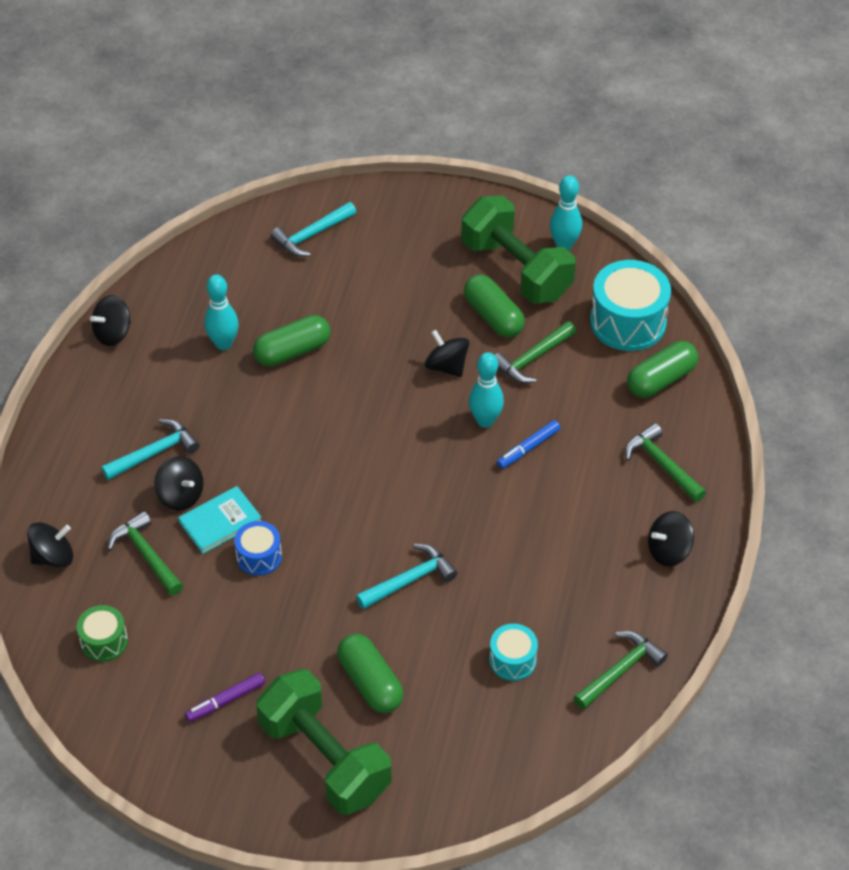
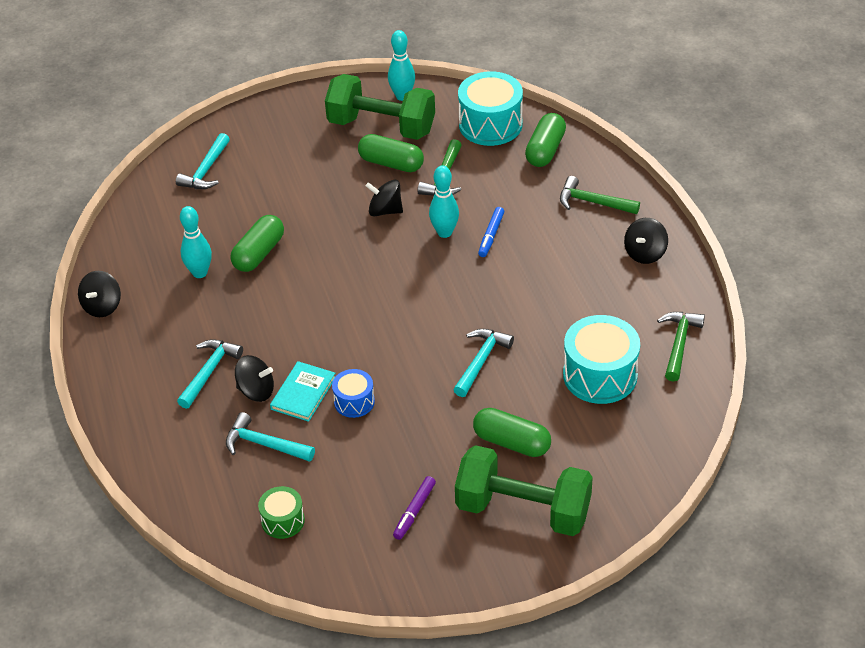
camera: 30 degrees left, 5 degrees down
(53, 557) = (189, 483): black spinning top -> none
(146, 555) = (264, 444): green hammer -> turquoise hammer
(512, 660) = (600, 375): turquoise drum -> turquoise drum, size x1.84

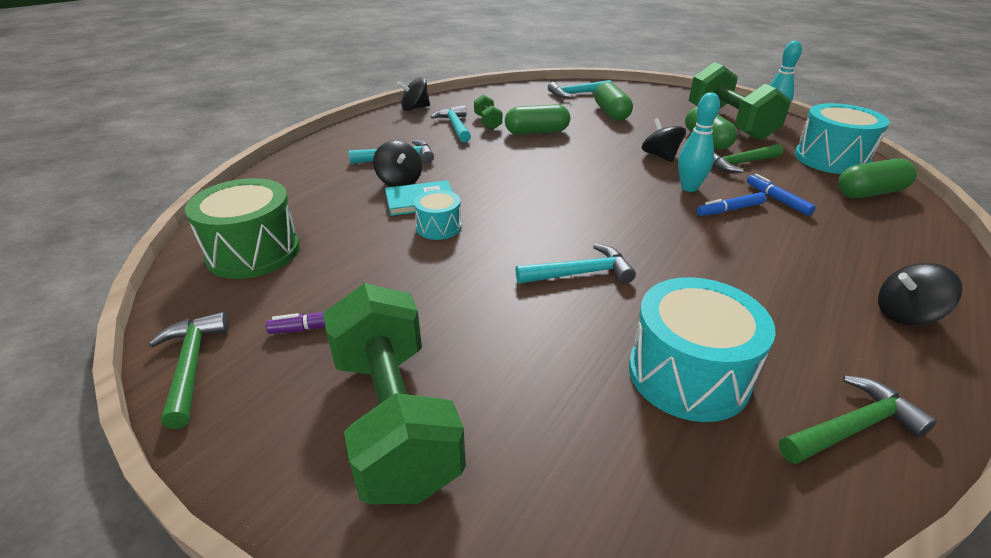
camera: 50 degrees right, 10 degrees down
(200, 273) = (488, 122): turquoise bowling pin -> green dumbbell
(264, 444) = (342, 207): turquoise hammer -> turquoise hammer (455, 126)
(283, 520) = (253, 252): green drum -> green drum, size x1.84
(354, 402) = (439, 227): blue drum -> turquoise drum
(505, 202) = (777, 199): none -> blue marker
(511, 442) = (495, 351): green capsule -> green capsule (611, 113)
(593, 202) = (882, 245): green hammer -> green hammer (191, 366)

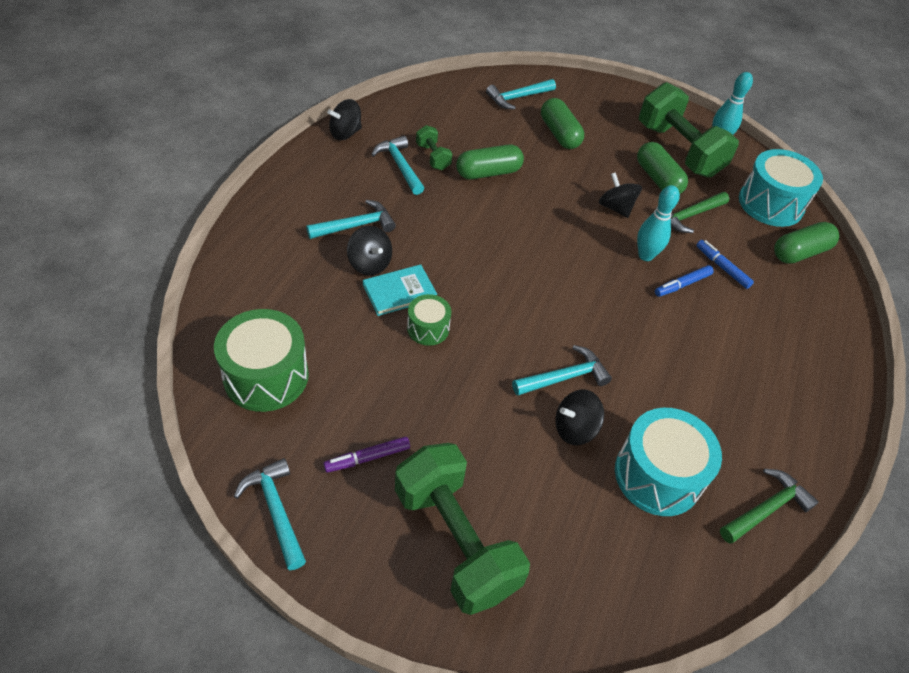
camera: 15 degrees left, 15 degrees up
(191, 366) = (276, 511): green hammer -> turquoise hammer
(439, 227) = (428, 328): turquoise drum -> green drum
(905, 314) = (811, 399): black spinning top -> black spinning top (574, 428)

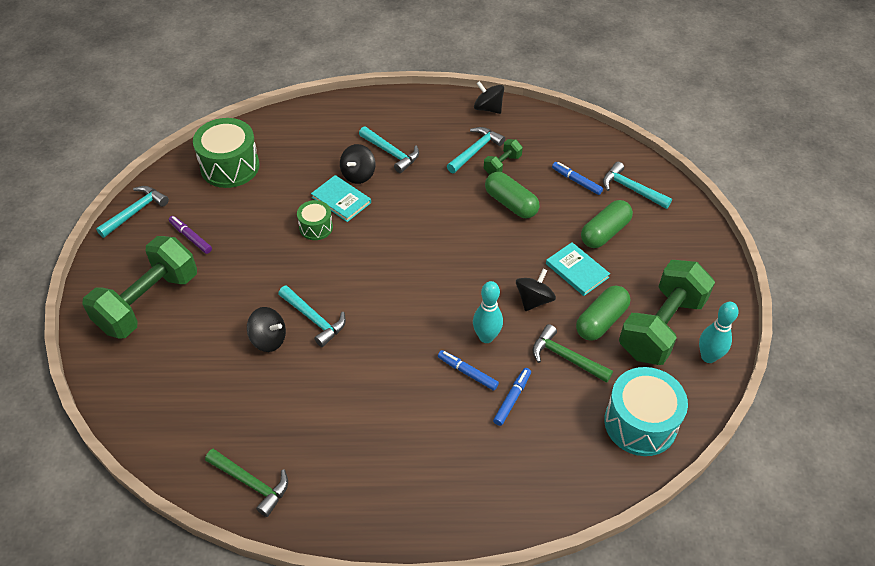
camera: 70 degrees right, 0 degrees up
(487, 122) = (576, 181): none -> blue marker
(574, 428) = (268, 339): black spinning top -> black spinning top turned 150 degrees clockwise
(594, 168) = (577, 270): none -> turquoise book
(657, 475) = (250, 402): turquoise drum -> none
(800, 252) = (582, 462): green capsule -> none

